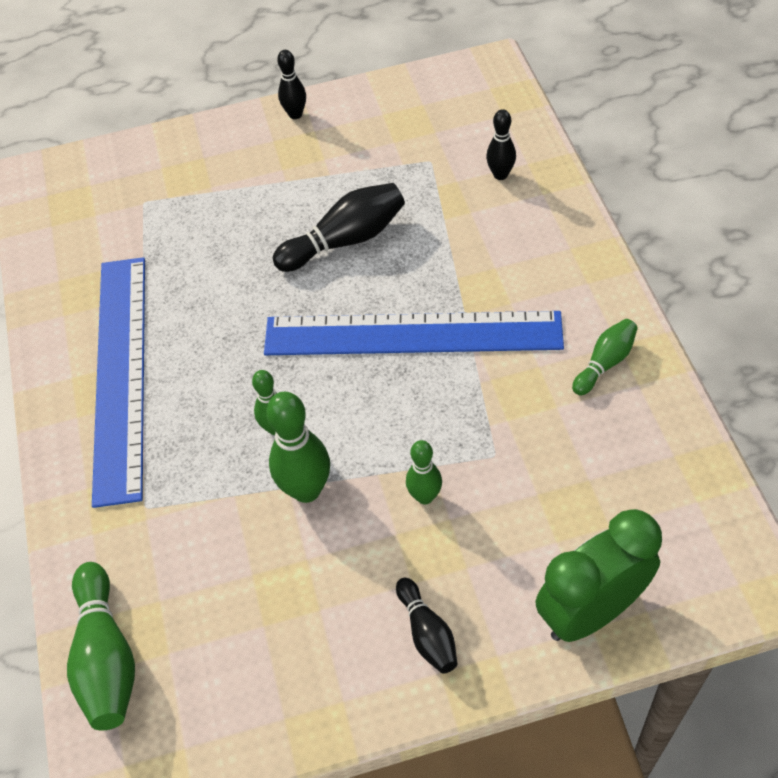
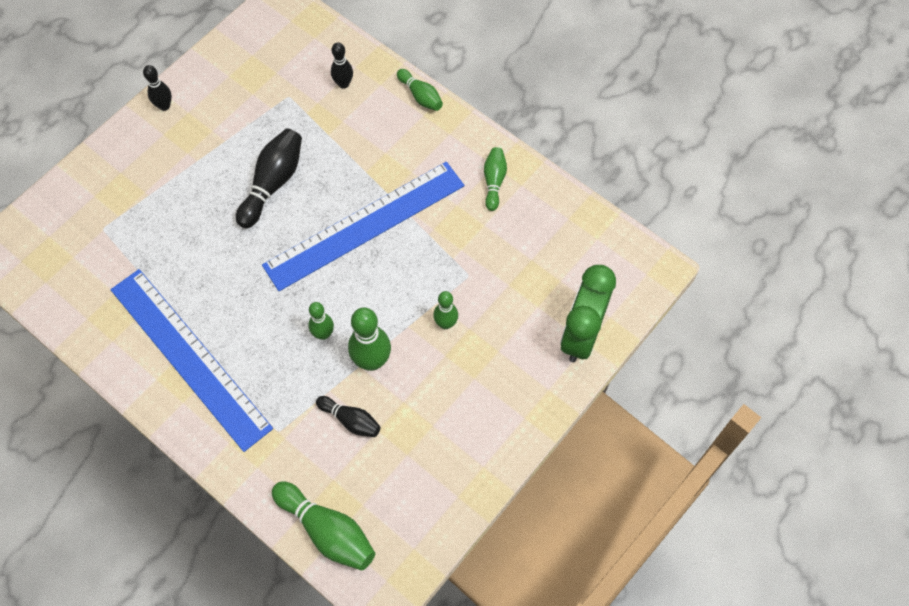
camera: 40 degrees left, 10 degrees up
(427, 633) = (502, 401): black bowling pin -> black bowling pin (350, 420)
(581, 226) = (420, 96): none -> green bowling pin

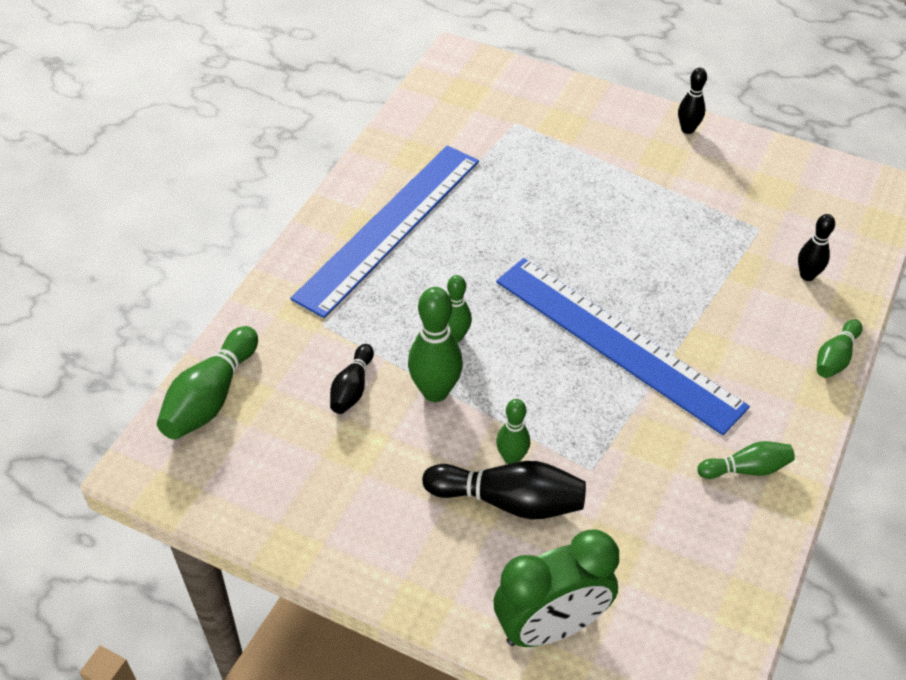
camera: 75 degrees right, 15 degrees down
(273, 183) = (634, 243): black bowling pin -> black bowling pin (509, 501)
(581, 335) = (551, 627): green clock -> green clock turned 150 degrees clockwise

